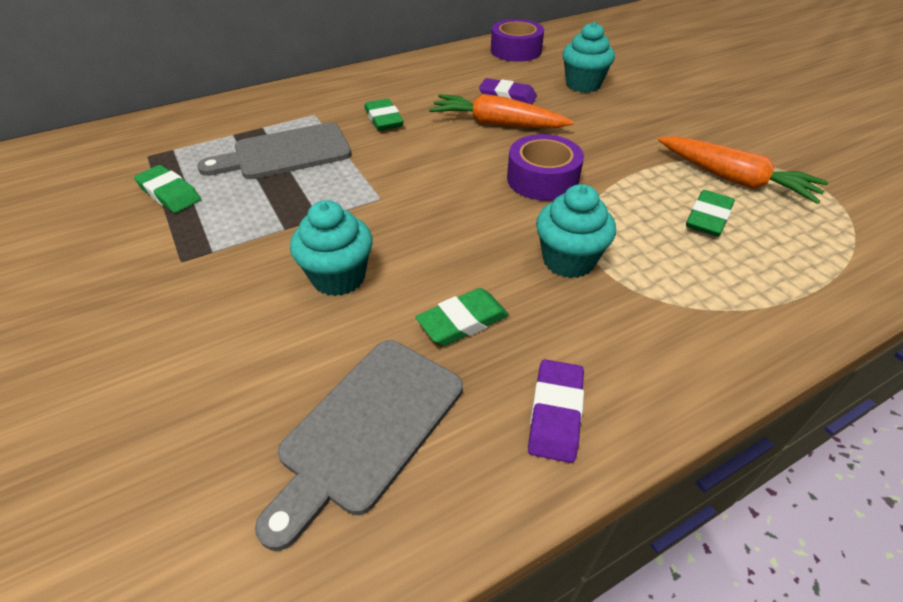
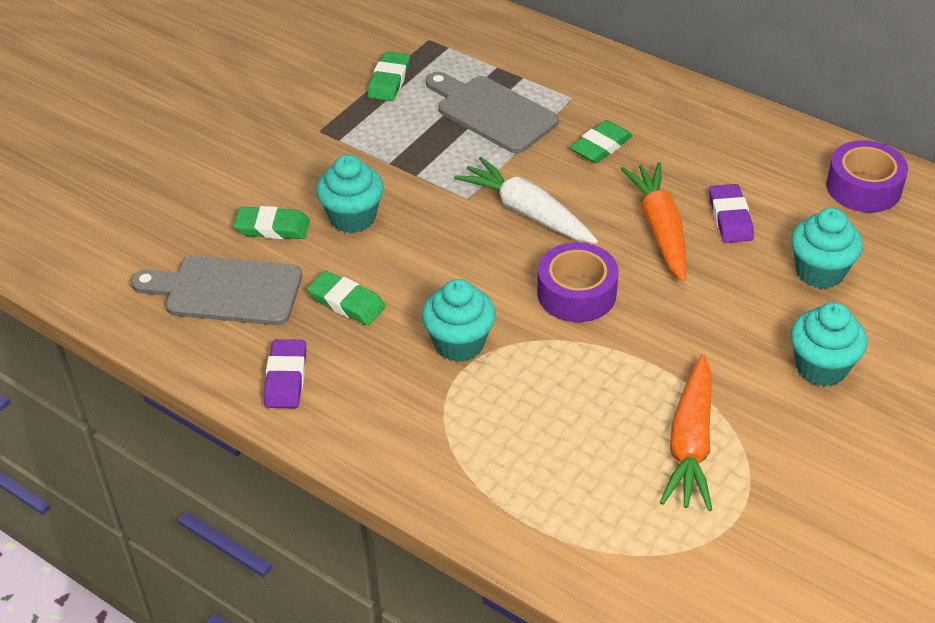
camera: 65 degrees right, 0 degrees up
(427, 173) = (527, 212): none -> white carrot
(555, 413) = (286, 378): purple eraser -> purple eraser turned 75 degrees counterclockwise
(673, 110) = (821, 367): none -> turquoise cupcake
(708, 218) = (595, 430): green eraser -> green eraser (272, 227)

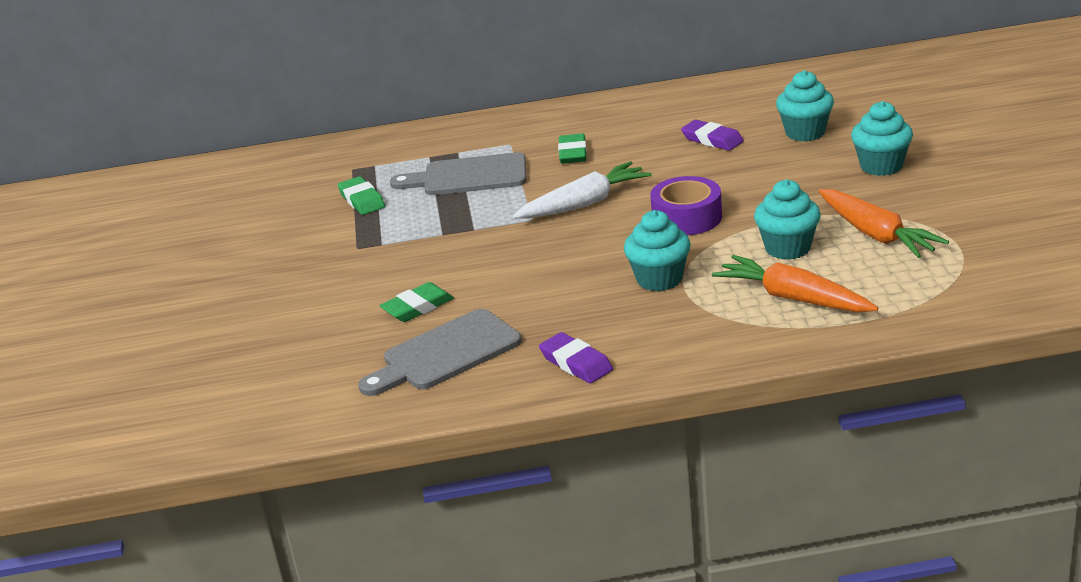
camera: 40 degrees left, 15 degrees down
(346, 302) = (546, 307): green eraser -> none
(352, 218) = (468, 270): turquoise cupcake -> turquoise cupcake (787, 248)
(527, 212) = (584, 204): white carrot -> white carrot turned 150 degrees clockwise
(660, 229) = (681, 166): orange carrot -> orange carrot (794, 298)
(863, 187) = (761, 90): purple tape -> none

